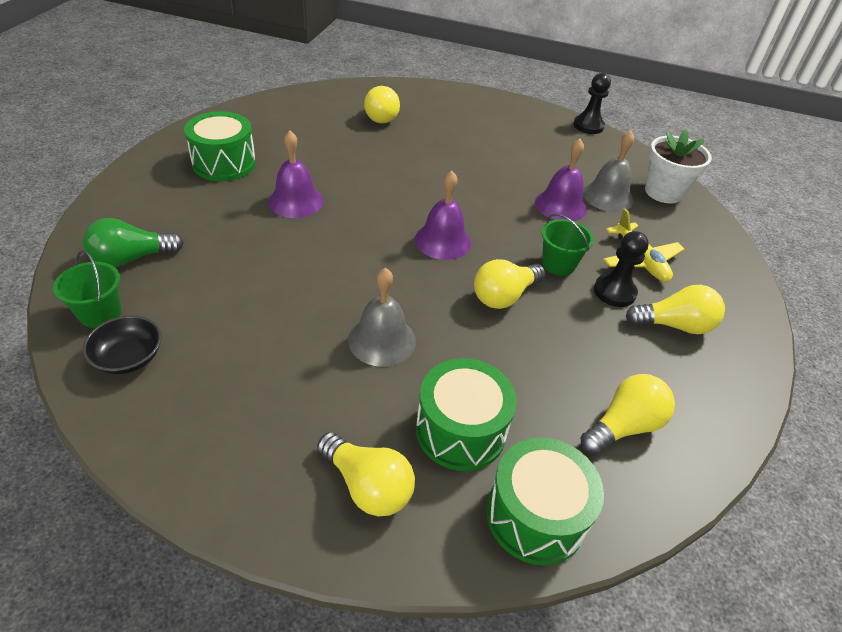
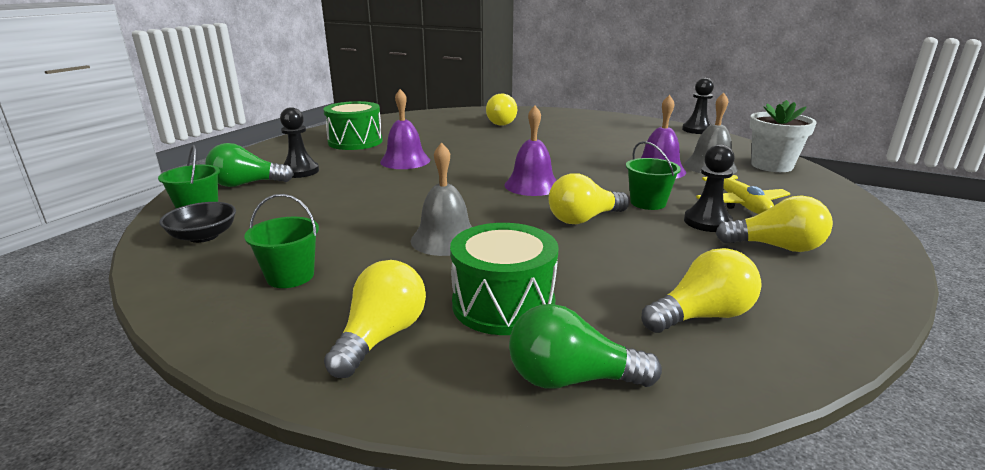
camera: 15 degrees right, 20 degrees down
(183, 229) = (300, 171): none -> black pawn
(250, 413) = (290, 276): none -> green bucket
(368, 486) = (381, 336): yellow light bulb -> yellow light bulb turned 120 degrees counterclockwise
(535, 515) = (571, 379): green drum -> green light bulb

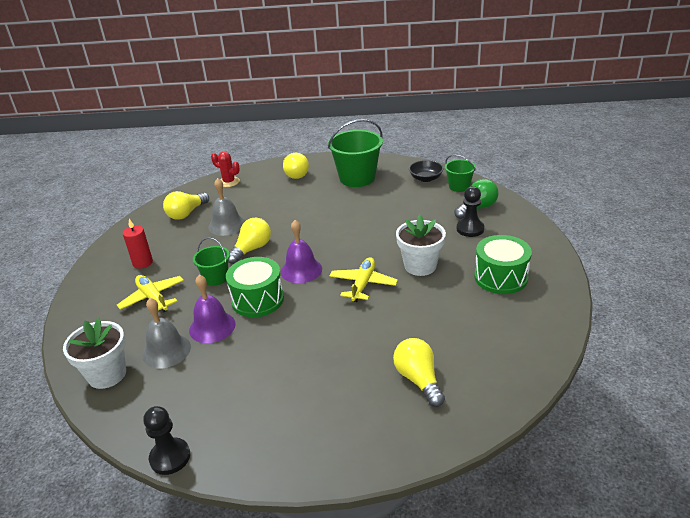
camera: 155 degrees right, 10 degrees up
(290, 276) = (357, 178): green bucket -> green bucket, size x1.83
(405, 161) = (420, 266): purple bell -> white flower pot
(445, 239) = (314, 212): grey bell -> grey bell (227, 225)
(478, 162) = (363, 284): none -> yellow plane
(503, 304) = (264, 194): green drum -> green drum (257, 299)
(571, 379) = (229, 182): green light bulb -> red cactus
(707, 222) = (178, 271): black pawn -> none
(776, 247) = (142, 263): yellow light bulb -> red candle

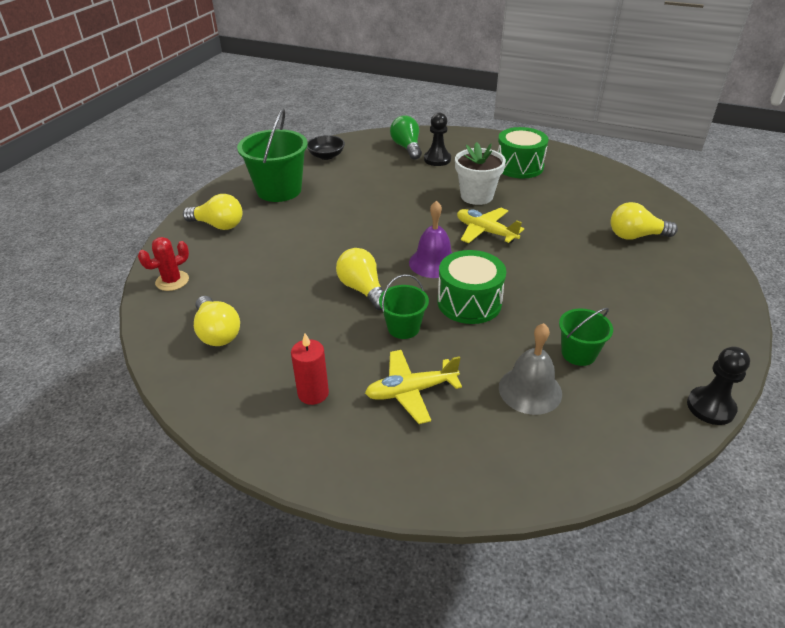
camera: 70 degrees left, 5 degrees up
(107, 374) = (555, 453): white flower pot -> none
(212, 327) = (502, 345): purple bell -> none
(227, 225) = (286, 300): grey bell -> none
(459, 186) = (360, 145): green bucket -> green bucket (578, 353)

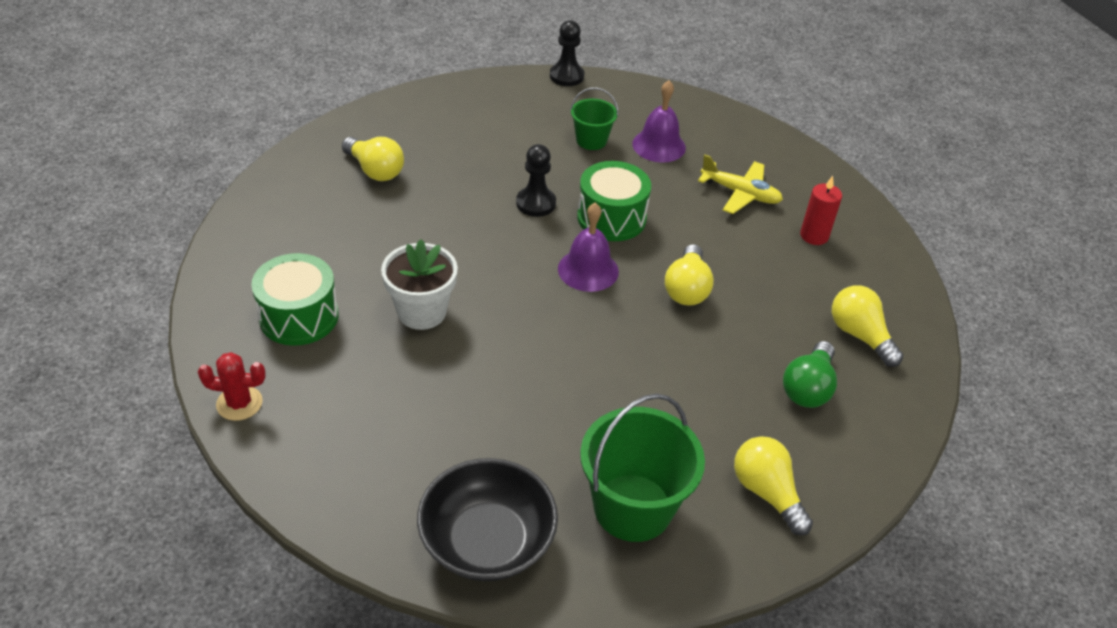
camera: 140 degrees left, 5 degrees up
(172, 281) = (874, 432): red cactus -> red cactus (239, 403)
(217, 332) = (859, 335): yellow light bulb -> yellow light bulb turned 45 degrees counterclockwise
(326, 156) = (487, 541): black bowl -> black bowl, size x1.78
(403, 328) = (692, 235): green bucket -> none
(407, 147) = (358, 464): green light bulb -> green light bulb (808, 388)
(437, 159) = (361, 406): black pawn -> black pawn (536, 203)
(485, 232) = (489, 265): yellow plane -> none
(530, 390) = (659, 145): grey bell -> purple bell

